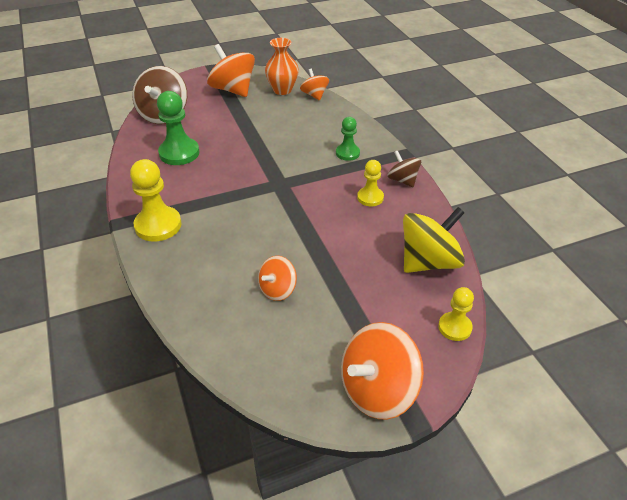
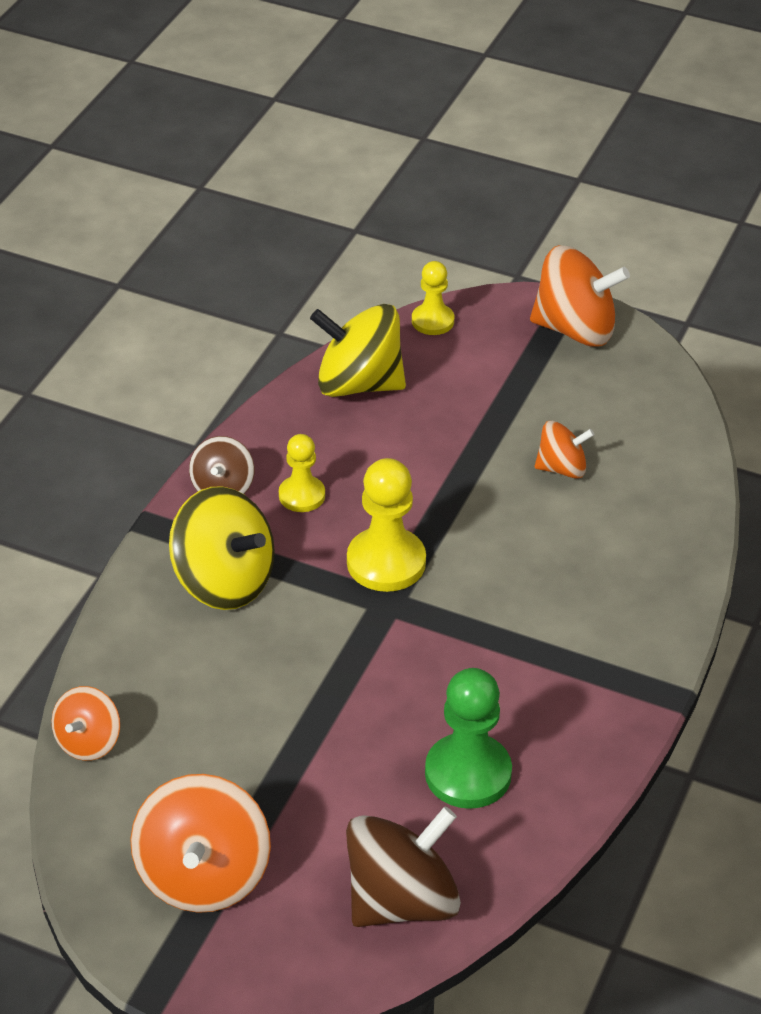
camera: 135 degrees left, 0 degrees up
(158, 225) = (623, 652): yellow pawn -> yellow pawn (386, 562)
(282, 90) = (120, 801): orange vase -> none
(347, 153) = (224, 581): green pawn -> yellow spinning top

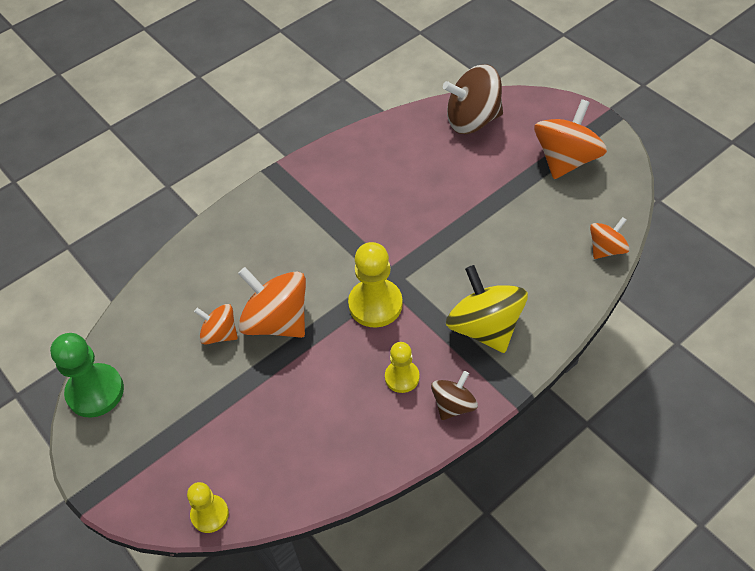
camera: 150 degrees left, 10 degrees up
(359, 384) = (306, 468): yellow spinning top -> none
(468, 773) = (405, 166): green pawn -> green pawn (95, 392)
(575, 329) = (113, 458): orange spinning top -> orange spinning top (277, 321)

